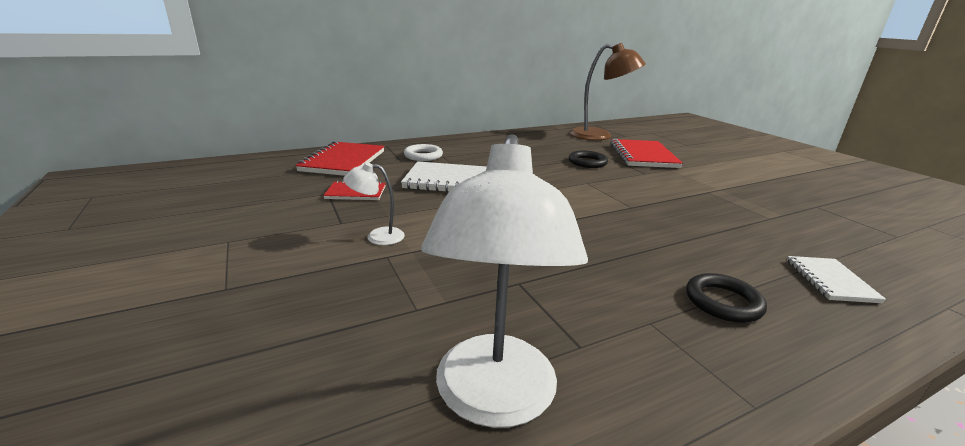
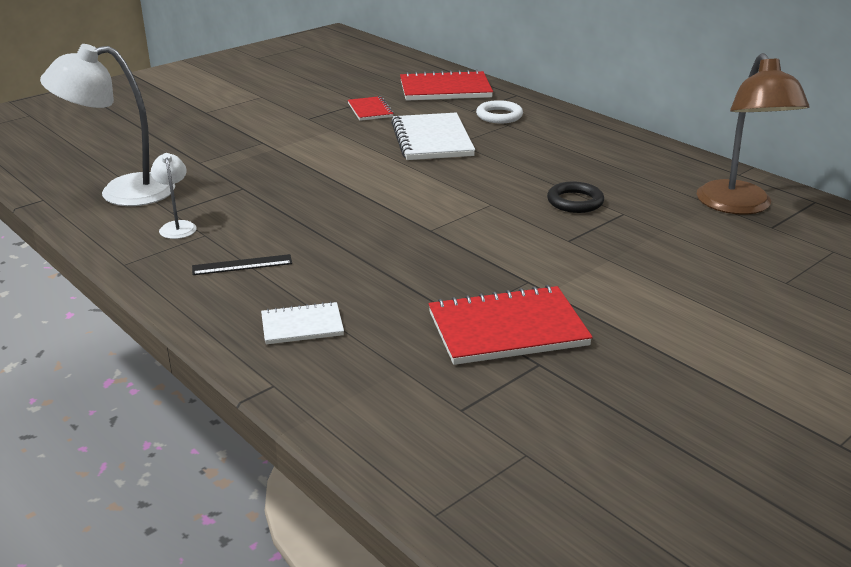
camera: 75 degrees right, 5 degrees up
(377, 236) = (291, 133): white lamp -> white lamp (177, 226)
(643, 156) = (657, 240): red notebook -> red notebook (507, 329)
(723, 302) = (242, 265): black ring -> black ruler

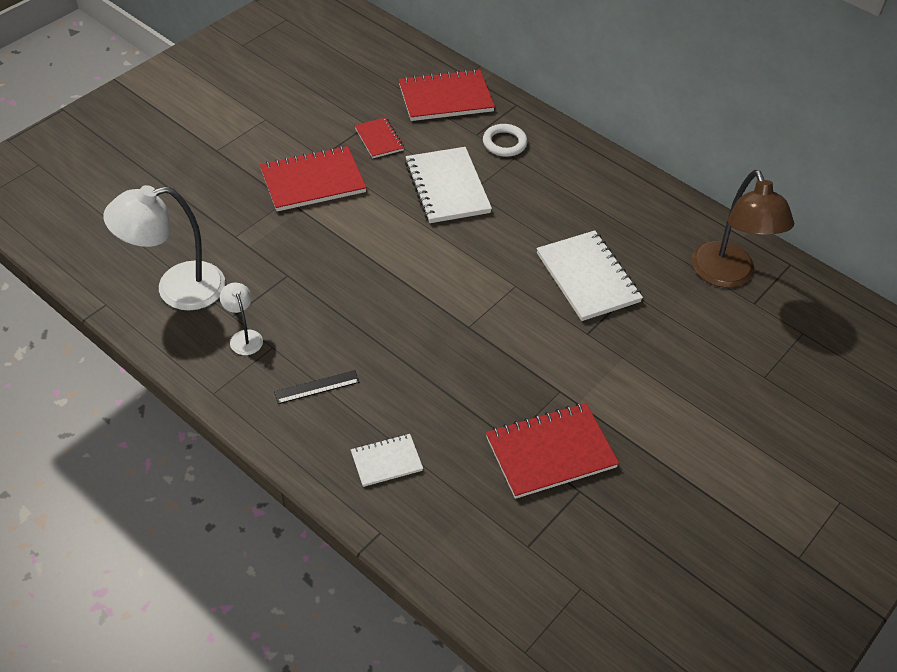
camera: 10 degrees left, 20 degrees up
(293, 132) = (313, 181): none -> red notebook
(575, 201) = (588, 277): black ring -> white notebook

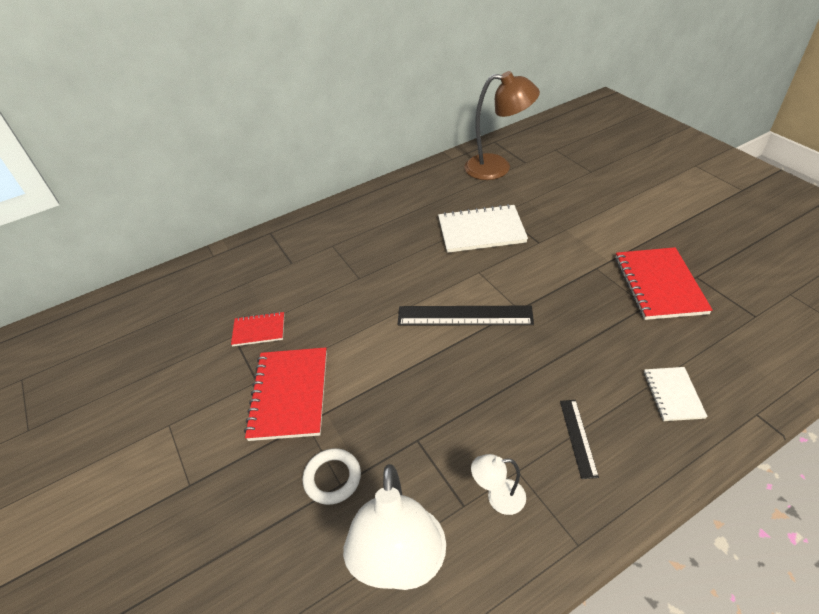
camera: 65 degrees left, 5 degrees down
(444, 284) = (464, 316): none -> black ruler
(445, 98) = (233, 274): red notebook -> none
(447, 187) = (347, 293): white notebook -> none
(504, 143) = (312, 248): white ring -> white ring (332, 478)

